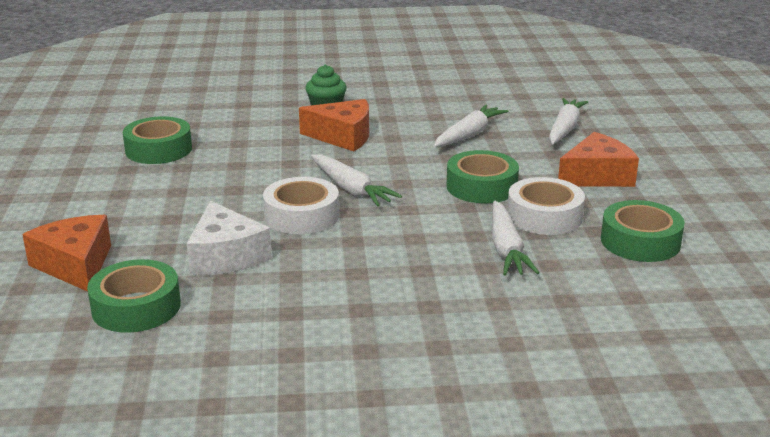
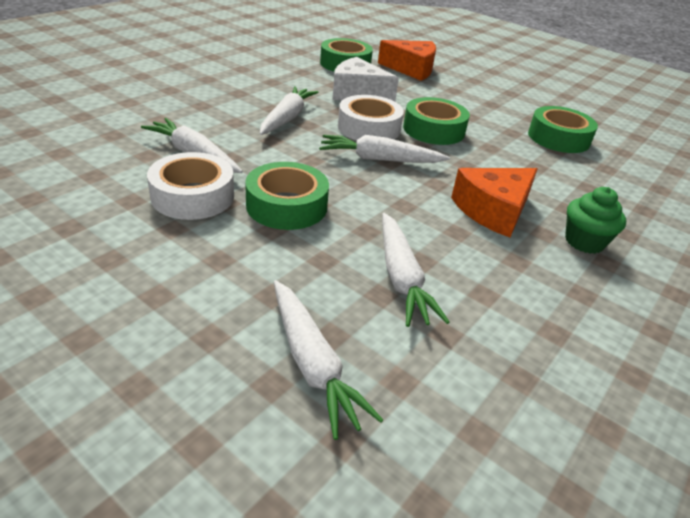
camera: 130 degrees right, 10 degrees up
(362, 254) = (287, 118): none -> white carrot
(597, 176) = (184, 277): orange cheese -> none
(640, 241) = (77, 204): green tape -> green tape (433, 130)

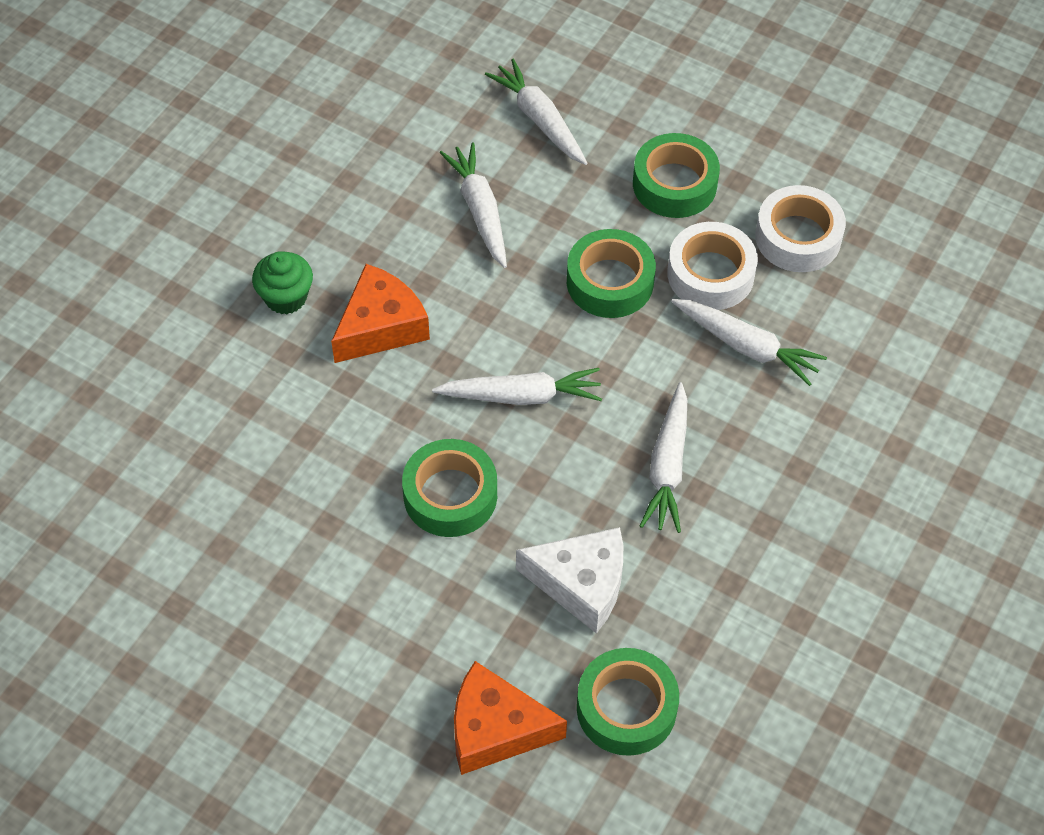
camera: 175 degrees right, 20 degrees up
(369, 128) = (546, 473): white tape -> white tape (798, 237)
(558, 138) = (254, 526): green tape -> green tape (674, 184)

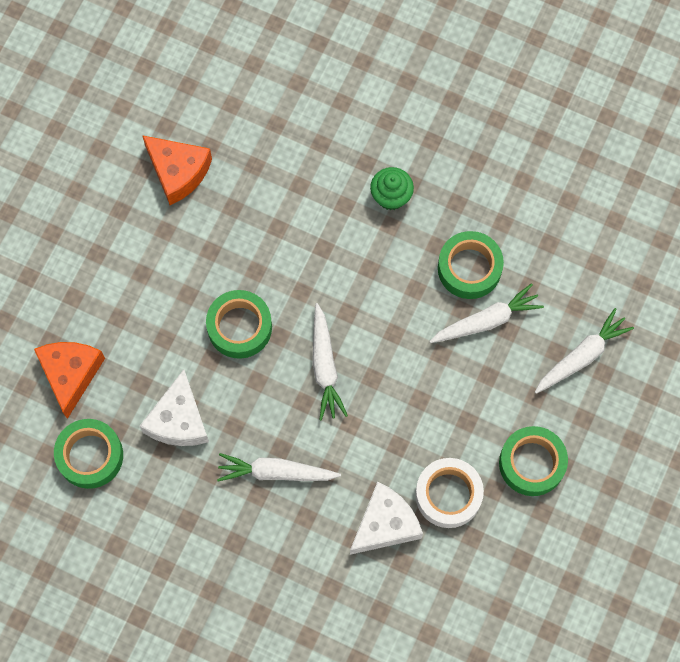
camera: 85 degrees right, 15 degrees up
(381, 326) = (373, 264): orange cheese -> orange cheese (178, 172)
(610, 282) = (432, 421): green tape -> green tape (469, 268)
(747, 346) = (385, 524): white carrot -> white cheese
(798, 237) = (492, 560): white tape -> none

